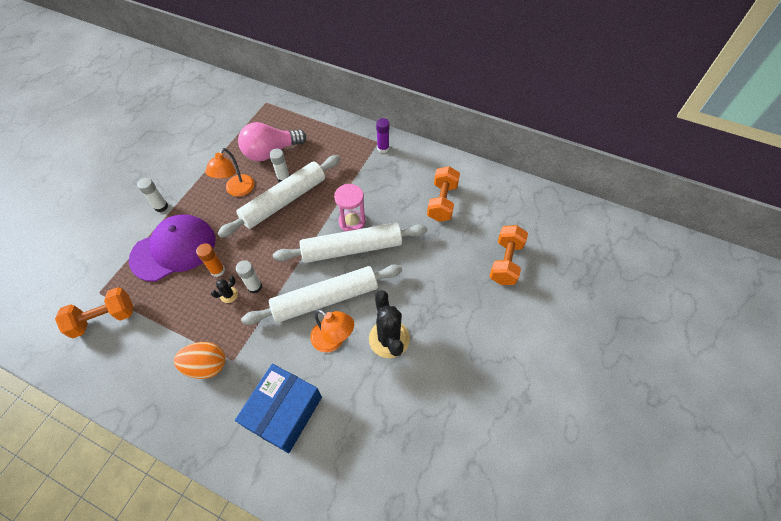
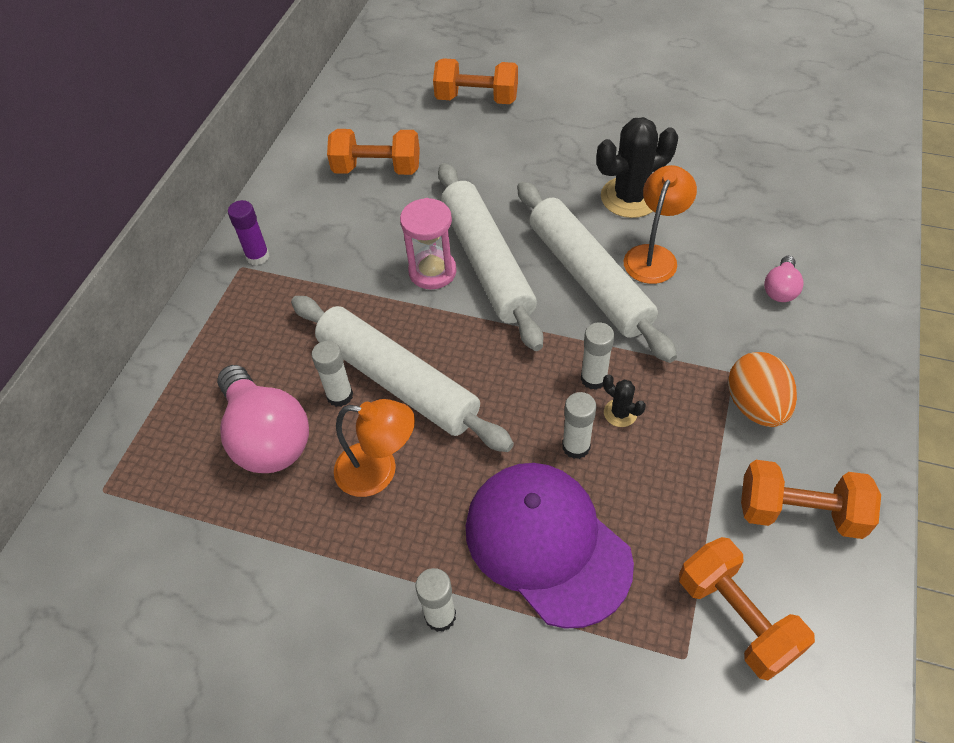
camera: 95 degrees left, 5 degrees down
(138, 366) = (799, 512): none -> orange dumbbell
(217, 270) = (576, 446): orange glue stick -> white glue stick
(284, 412) = (780, 289): blue box -> pink light bulb

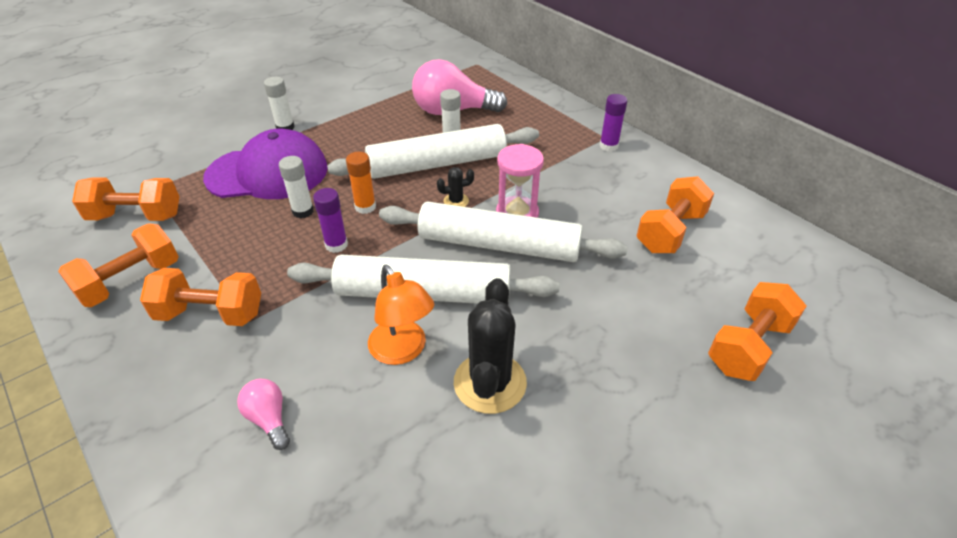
camera: 120 degrees right, 10 degrees down
(378, 471) = (385, 137): orange lamp -> none
(521, 395) = (365, 207): none -> orange glue stick
(593, 378) = (336, 245): white glue stick -> purple glue stick
(620, 413) = (297, 242): black cactus -> black cactus (456, 201)
(755, 406) = (210, 314): orange egg -> orange dumbbell

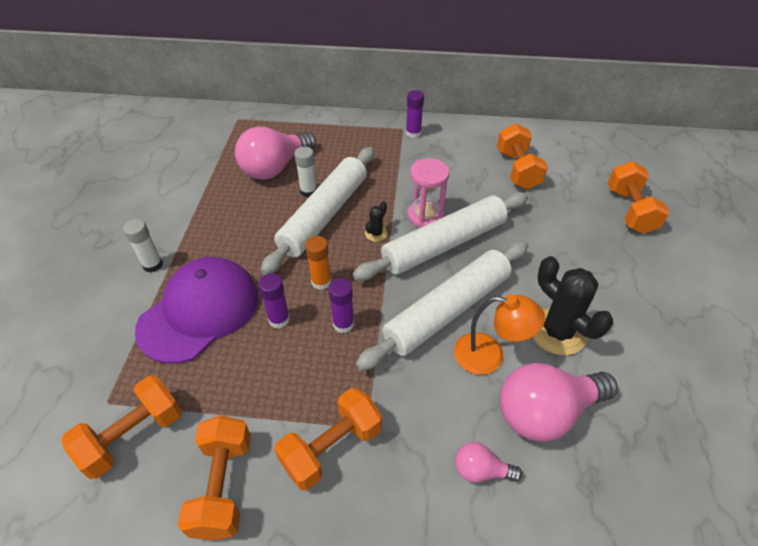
camera: 45 degrees left, 5 degrees up
(303, 211) = (279, 319): white glue stick -> purple glue stick
(378, 429) = (546, 412): none -> pink light bulb

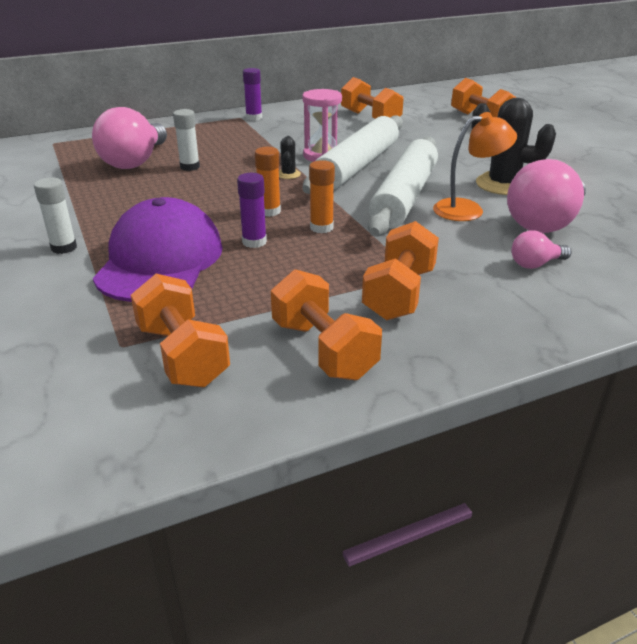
camera: 30 degrees left, 15 degrees down
(133, 436) = (182, 355): orange dumbbell -> orange dumbbell turned 45 degrees counterclockwise
(324, 215) = (223, 176): white rolling pin -> none
(343, 324) = (321, 228): purple glue stick -> orange glue stick

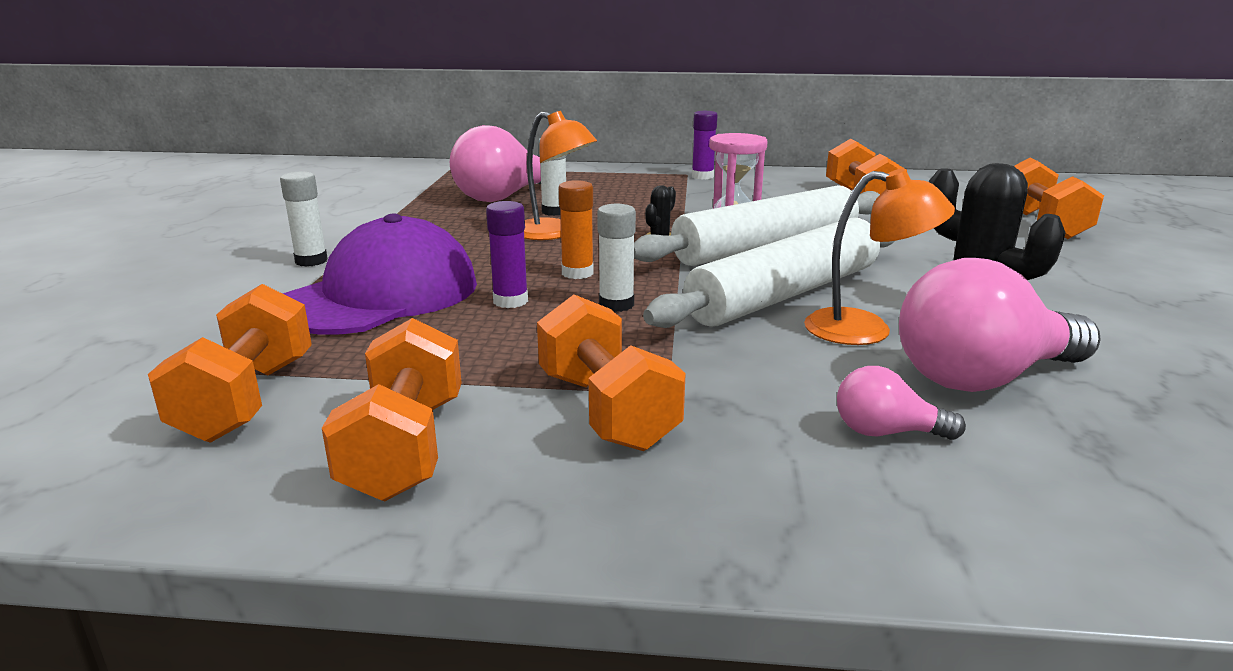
camera: 30 degrees right, 10 degrees down
(213, 184) = (554, 233): none -> orange lamp
(321, 228) = (616, 305): orange glue stick -> white glue stick
(399, 294) = (606, 410): orange dumbbell -> orange dumbbell turned 75 degrees counterclockwise

